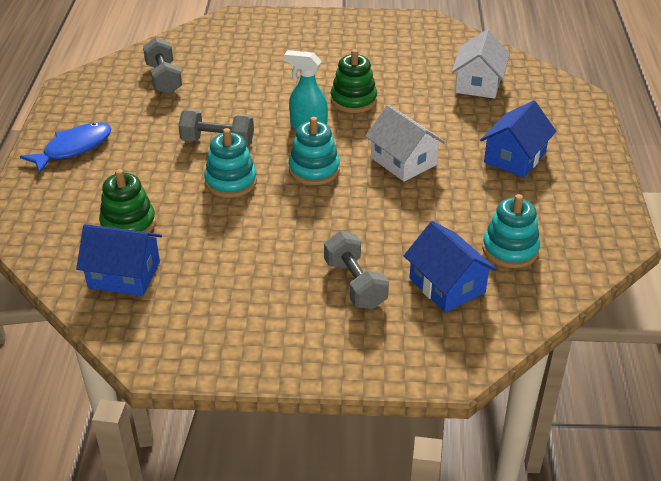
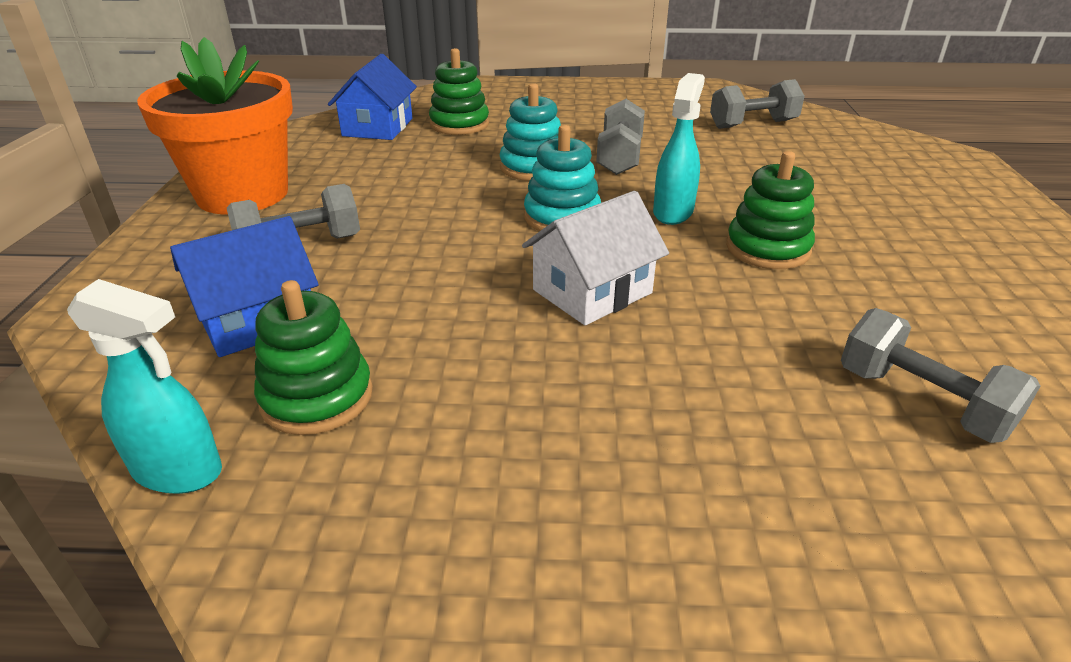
camera: 90 degrees right, 5 degrees down
(73, 148) = (592, 96): blue fish -> none
(268, 335) = (243, 194): none -> orange flower pot
(478, 84) = (921, 402): white house -> grey dumbbell
(510, 249) = (317, 397): turquoise stacking toy -> green stacking toy
(515, 157) = (623, 434): blue house -> none
(569, 284) = (178, 471): none -> turquoise spray bottle

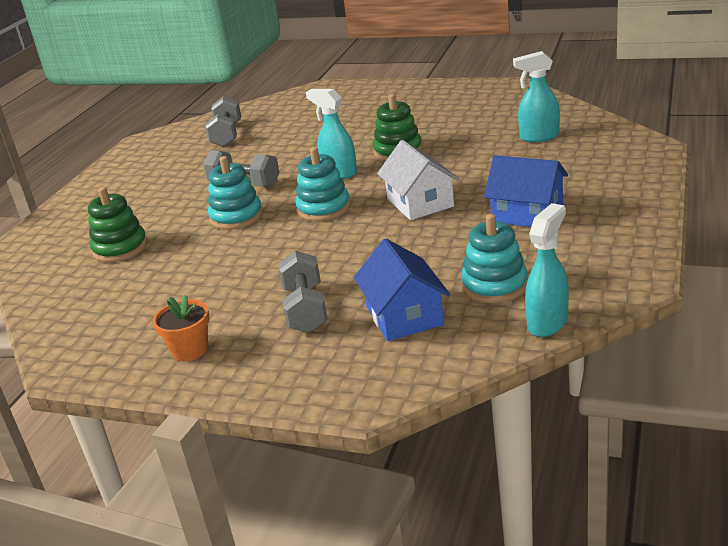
camera: 70 degrees left, 5 degrees down
(243, 194) = (190, 350): orange flower pot -> orange flower pot, size x0.45
(317, 397) = (494, 285): green stacking toy -> turquoise stacking toy
(378, 127) = (89, 290): blue house -> blue house (527, 213)
(921, 402) = (538, 137): grey dumbbell -> turquoise spray bottle

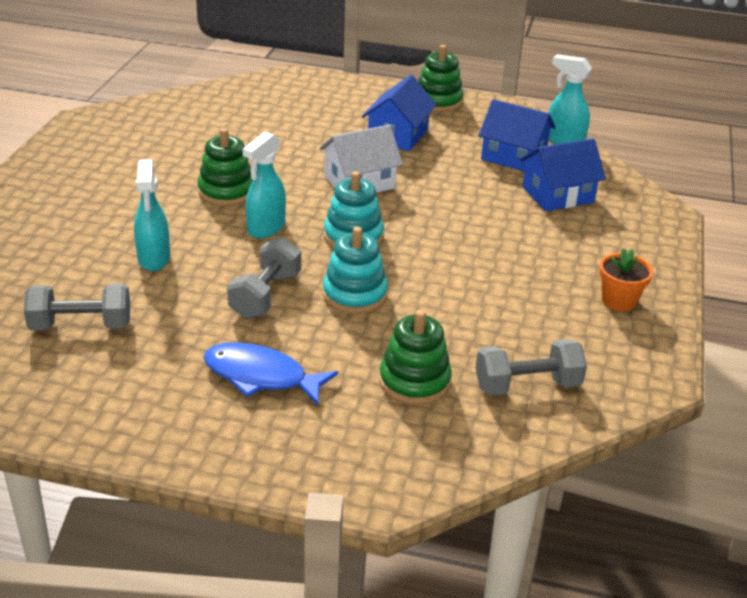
camera: 100 degrees left, 5 degrees up
(152, 194) = (261, 376): none -> blue fish
(305, 309) = (550, 241): grey dumbbell -> grey dumbbell (527, 385)
(494, 285) = (513, 156): turquoise stacking toy -> blue house
(538, 137) = (238, 118): turquoise spray bottle -> turquoise spray bottle (154, 259)
(629, 231) = (438, 101): none -> green stacking toy

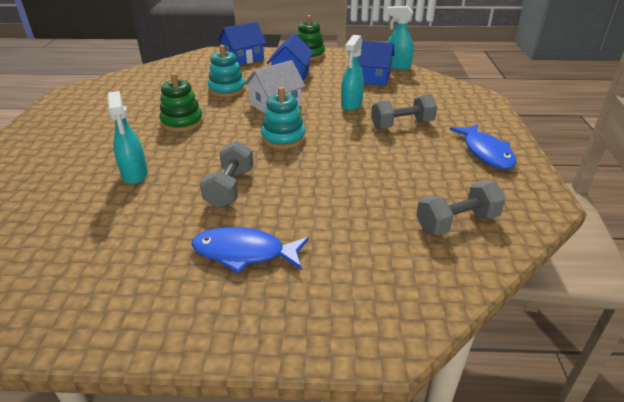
camera: 10 degrees left, 0 degrees up
(81, 325) = (79, 236): grey dumbbell -> grey dumbbell (402, 125)
(265, 228) = (217, 142): turquoise spray bottle -> turquoise spray bottle (351, 105)
(355, 295) = (299, 177): turquoise stacking toy -> turquoise stacking toy (227, 90)
(414, 381) = (370, 235): green stacking toy -> none
(558, 195) = (409, 95): blue house -> blue house (243, 58)
(619, 300) = (486, 153): orange flower pot -> blue fish

